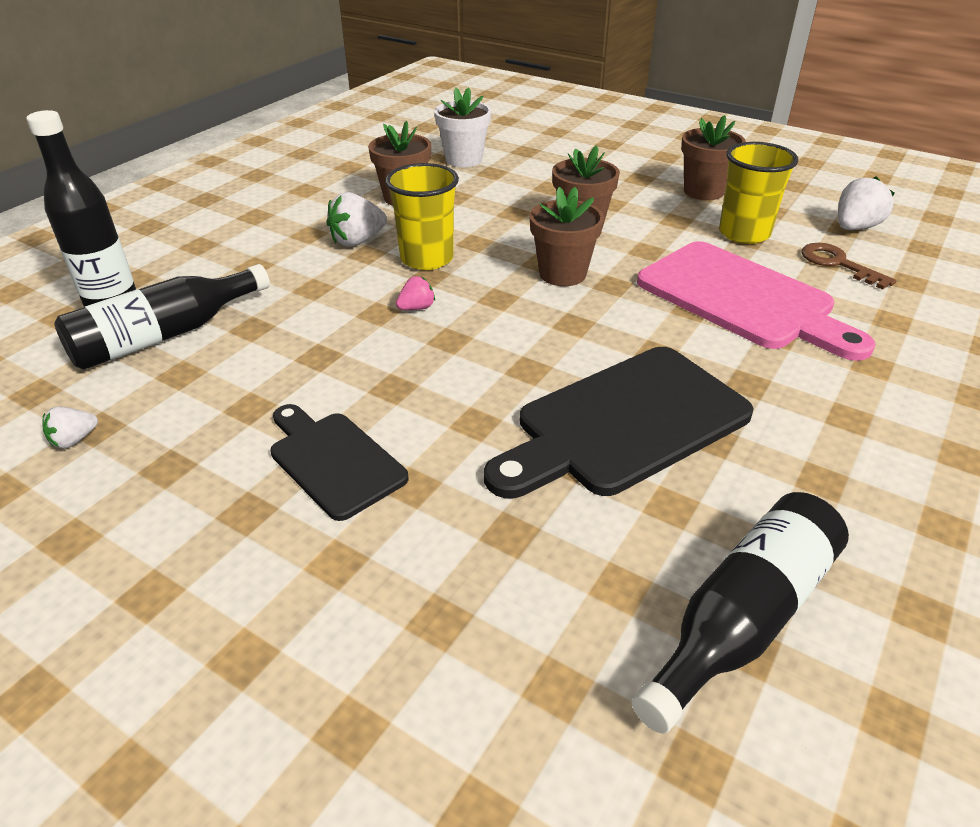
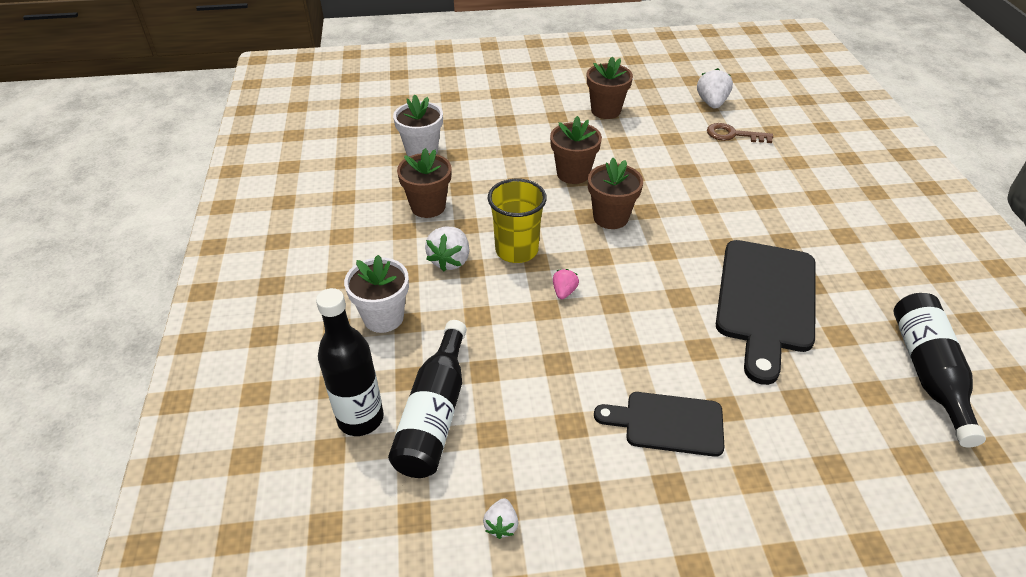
camera: 40 degrees left, 5 degrees up
(242, 254) = (383, 317): none -> white flower pot
(742, 299) = (719, 185): pink cutting board -> none
(744, 233) = (665, 135): yellow cup -> none

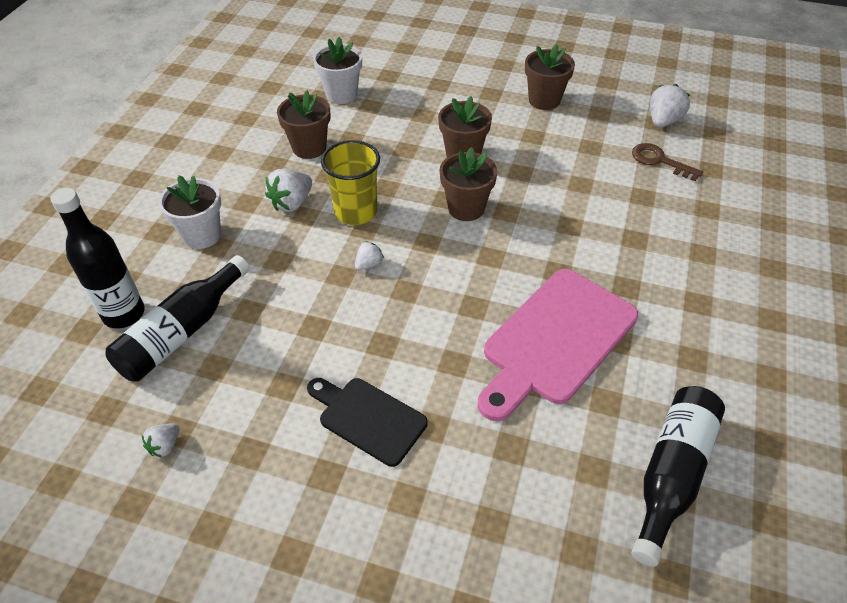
camera: 25 degrees right, 5 degrees up
(564, 292) = (369, 264): pink strawberry -> white strawberry
(766, 301) = (555, 340): black cutting board -> pink cutting board

